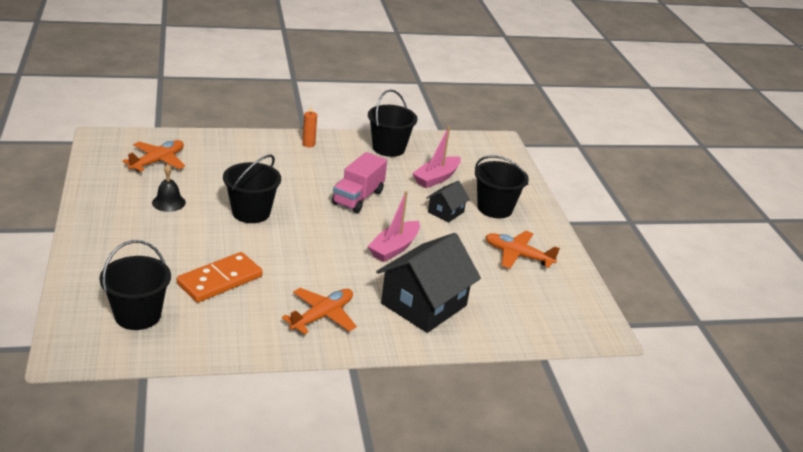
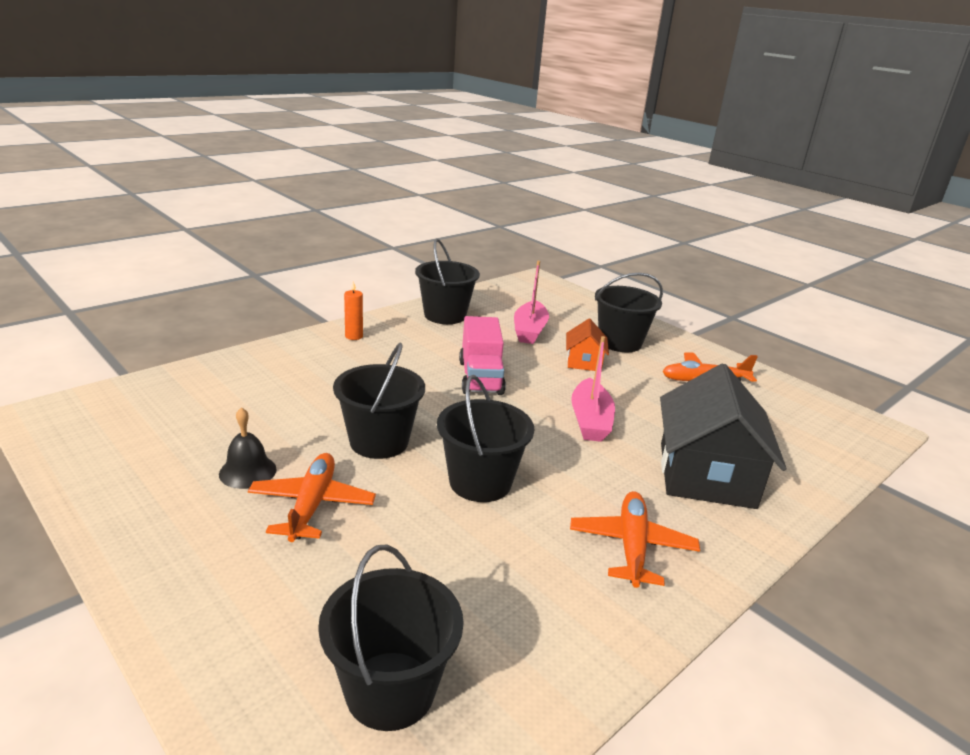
camera: 30 degrees left, 5 degrees down
(158, 161) = (172, 419): orange plane -> orange plane (312, 505)
(220, 280) = (447, 559): orange domino -> none
(281, 254) = (480, 482): none -> black bucket
(445, 212) = (584, 362): black house -> orange house

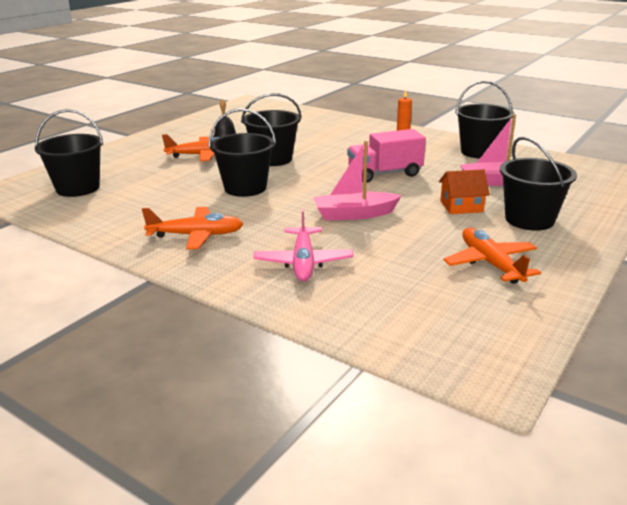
camera: 80 degrees right, 0 degrees up
(706, 475) = (303, 262): black house -> pink plane

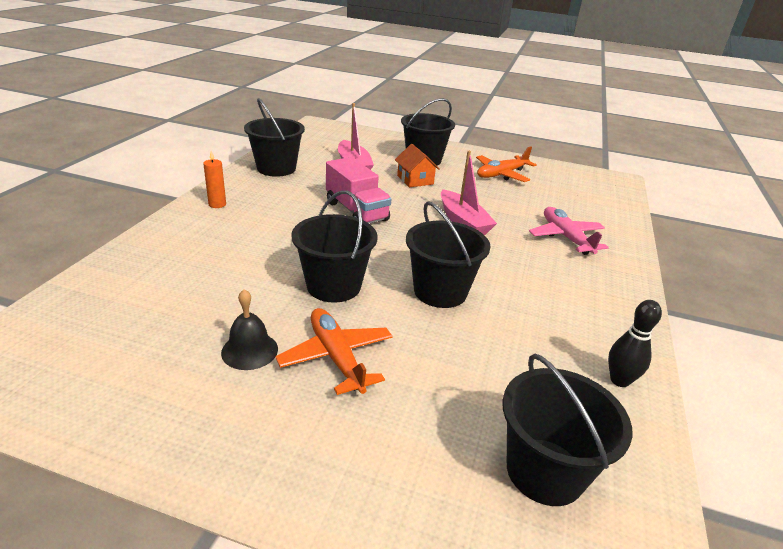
camera: 110 degrees left, 5 degrees up
(104, 225) = (619, 380): none -> black bowling pin
(196, 235) = (575, 300): orange plane -> none
(303, 262) = (565, 237): pink plane -> pink plane turned 90 degrees counterclockwise

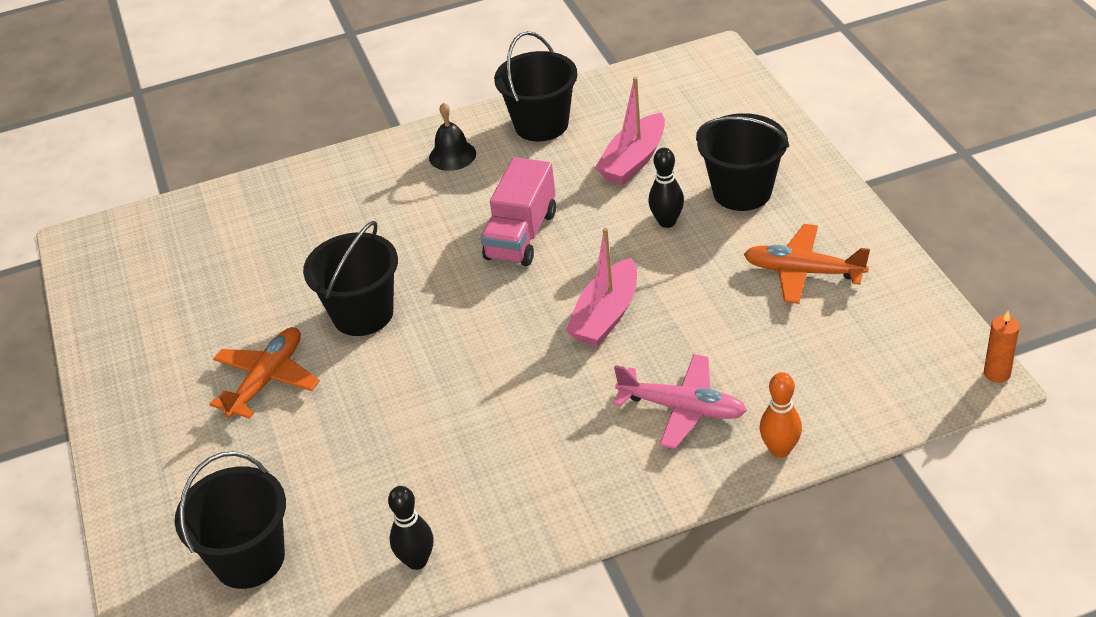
camera: 60 degrees right, 10 degrees up
(217, 204) = (412, 155): orange candle -> orange candle (997, 373)
(249, 350) = (228, 333): black bell -> black bell (452, 155)
(415, 180) = (667, 222): orange house -> black bowling pin
(440, 291) = (433, 379): black bucket -> none
(565, 237) = (683, 408): pink plane -> pink plane turned 75 degrees clockwise
(624, 231) = (780, 450): none -> orange bowling pin

